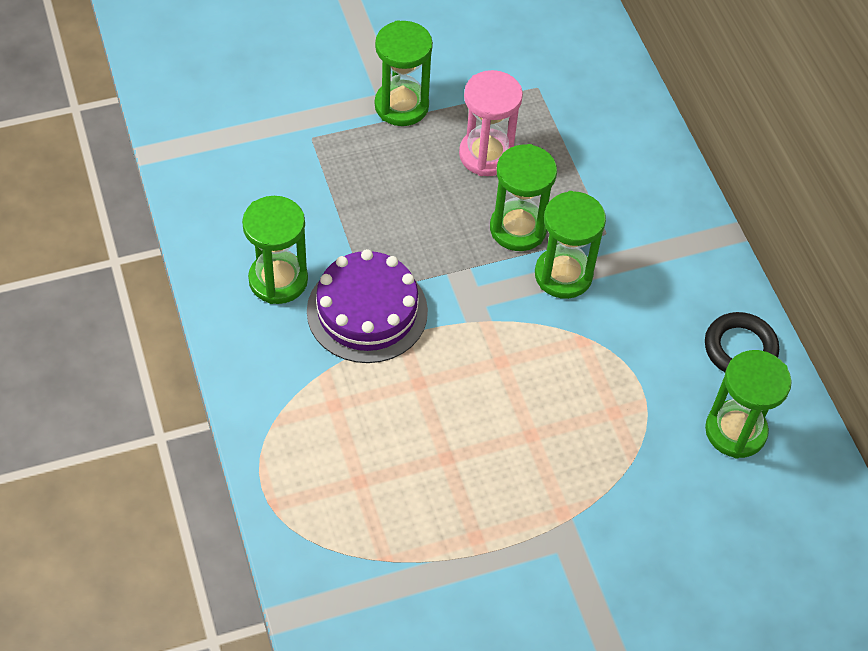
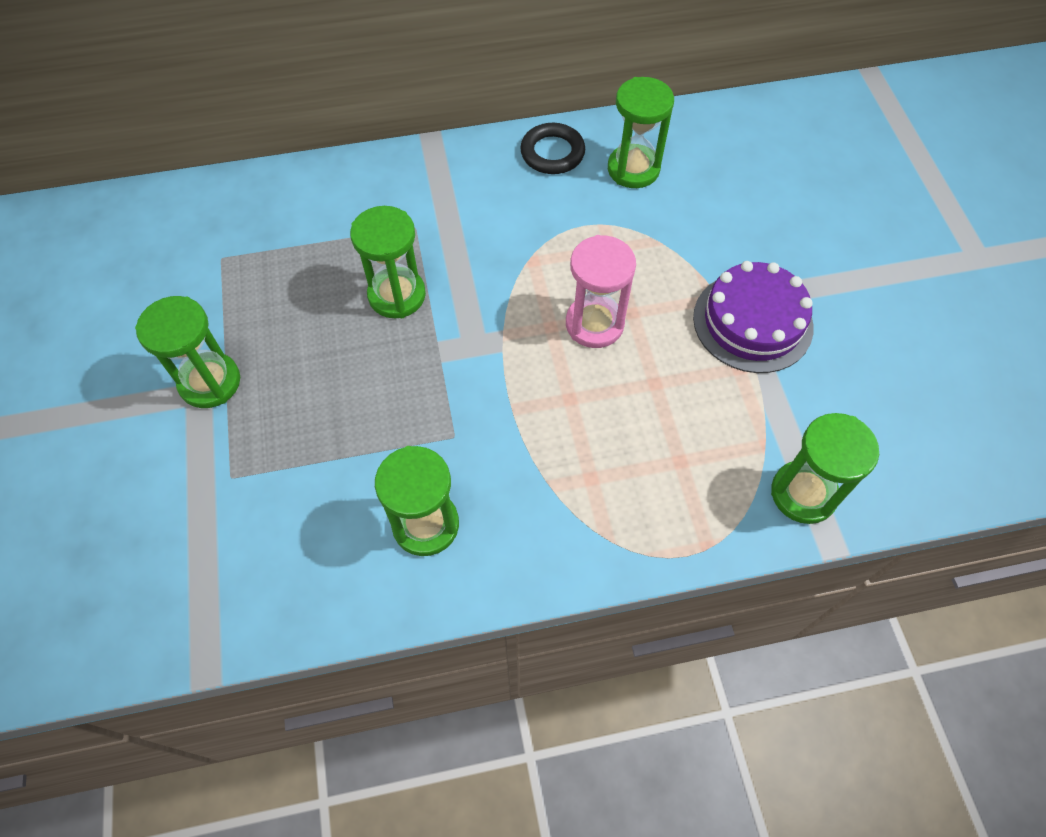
camera: 80 degrees left, 5 degrees up
(367, 311) = (478, 438): purple cake -> purple cake (752, 322)
(486, 155) = (298, 311): pink hourglass -> pink hourglass (594, 324)
(563, 275) = (458, 266): green hourglass -> green hourglass (803, 493)

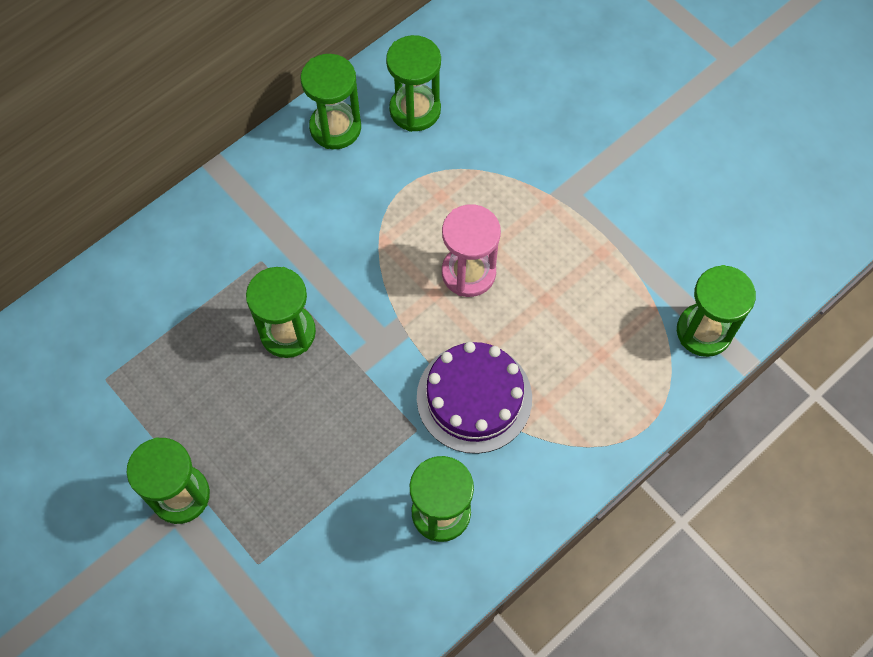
camera: 30 degrees left, 5 degrees up
(552, 153) = (335, 127): black ring -> green hourglass
(752, 322) = (591, 206): purple cake -> purple cake (474, 397)

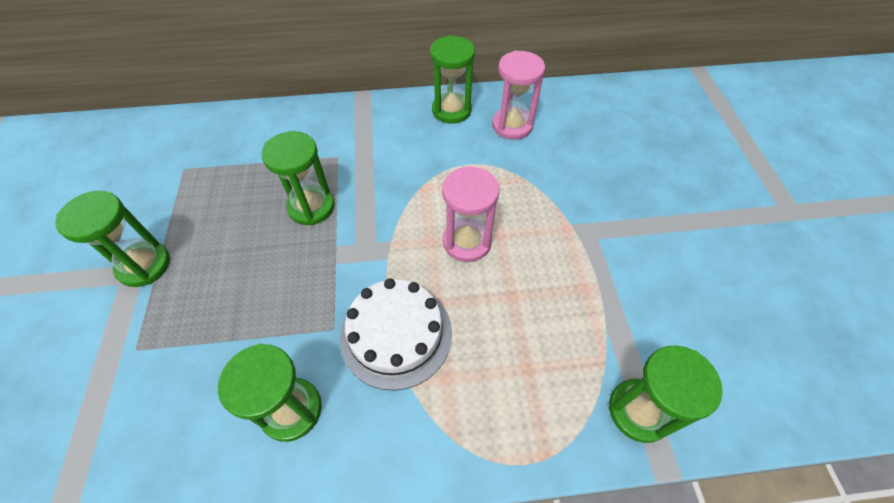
camera: 35 degrees right, 10 degrees down
(415, 110) = (512, 125): green hourglass -> pink hourglass
(474, 397) = (396, 334): purple cake -> white cake

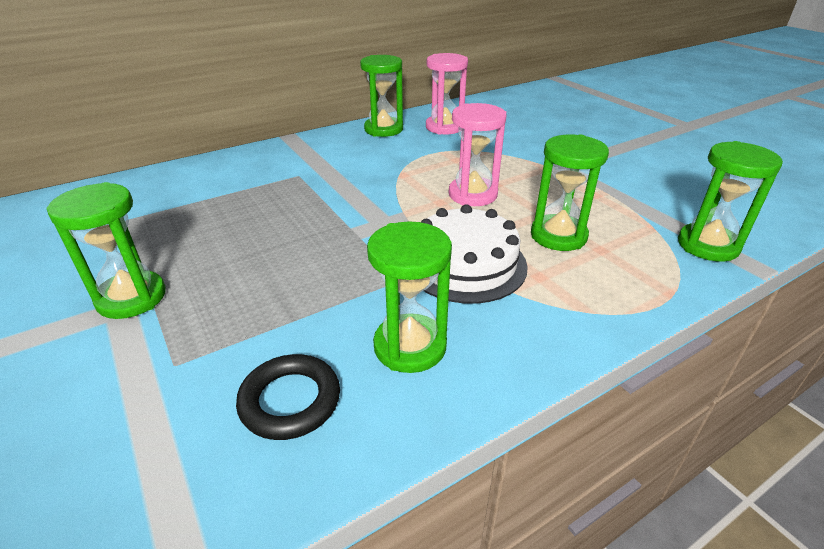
camera: 25 degrees left, 20 degrees down
(183, 423) = (290, 401): none -> black ring
(311, 207) = (301, 210): green hourglass -> green hourglass (558, 236)

